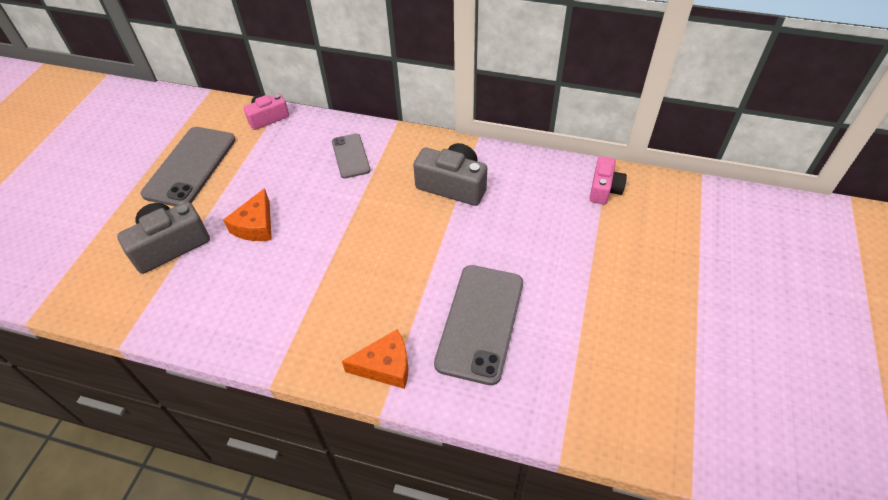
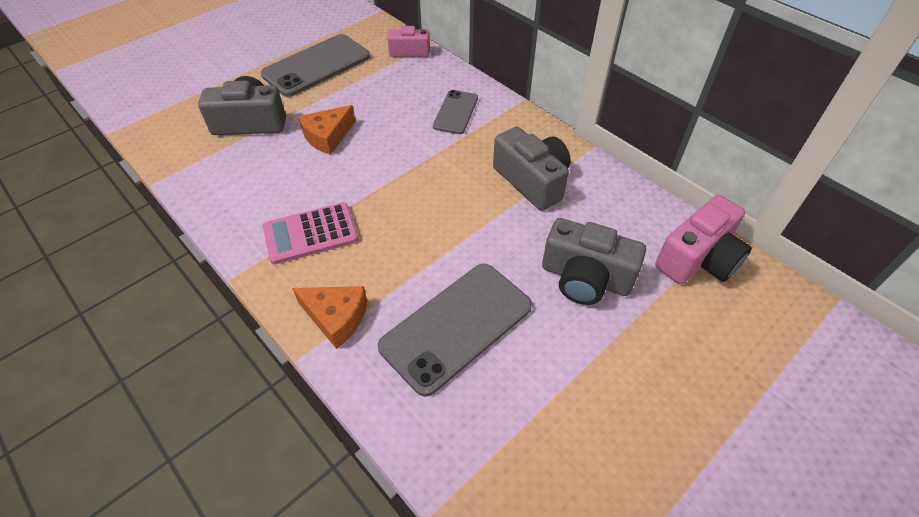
camera: 30 degrees right, 0 degrees up
(310, 313) = (311, 234): none -> pink calculator
(542, 240) = (585, 278): none -> grey camera
(604, 189) = (698, 259): pink camera -> pink camera, size x1.57

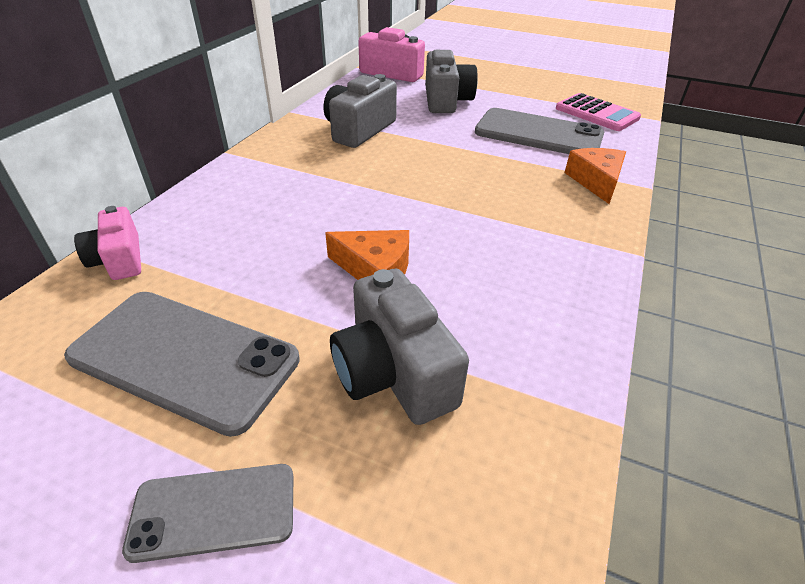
camera: 115 degrees left, 10 degrees down
(311, 234) = (534, 224): pink calculator -> pink calculator (596, 113)
(455, 112) = (271, 187): grey phone -> grey phone (214, 511)

